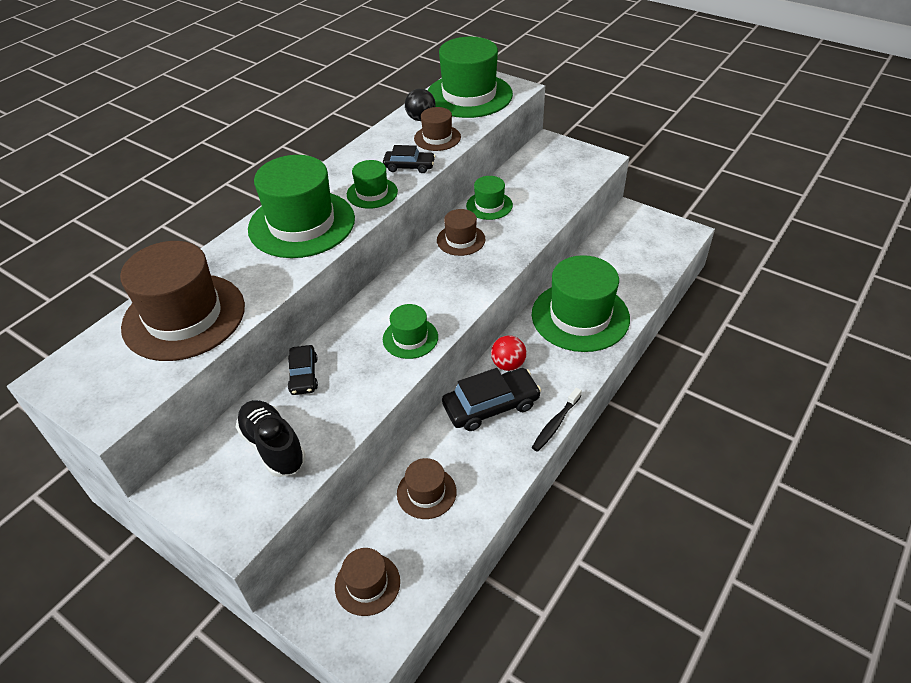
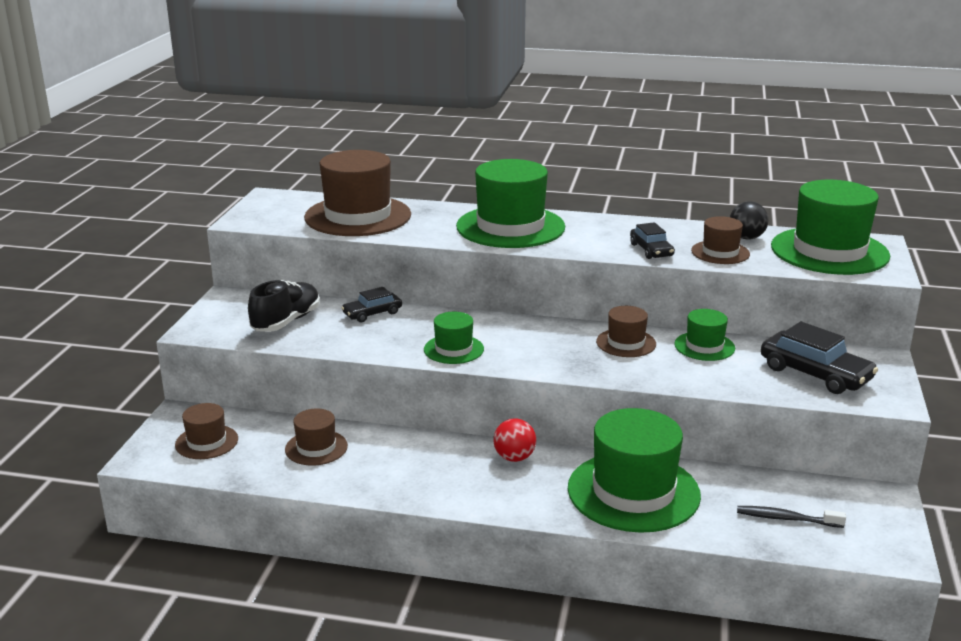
camera: 65 degrees right, 20 degrees down
(372, 193) = (587, 244): green hat -> none
(491, 406) = (447, 460): black car -> black car (815, 373)
(555, 424) = (447, 506): black toothbrush -> black toothbrush (786, 518)

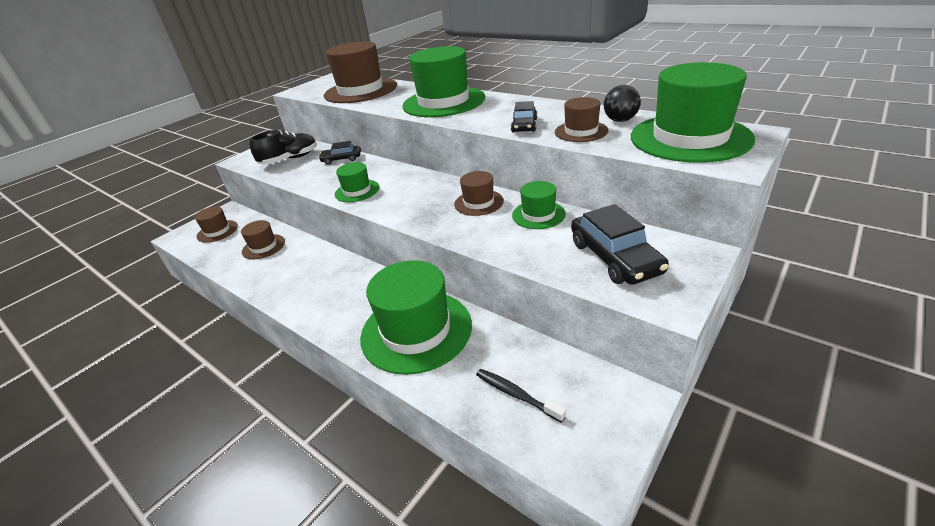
camera: 30 degrees right, 10 degrees up
(514, 458) = (365, 280): red ball -> none

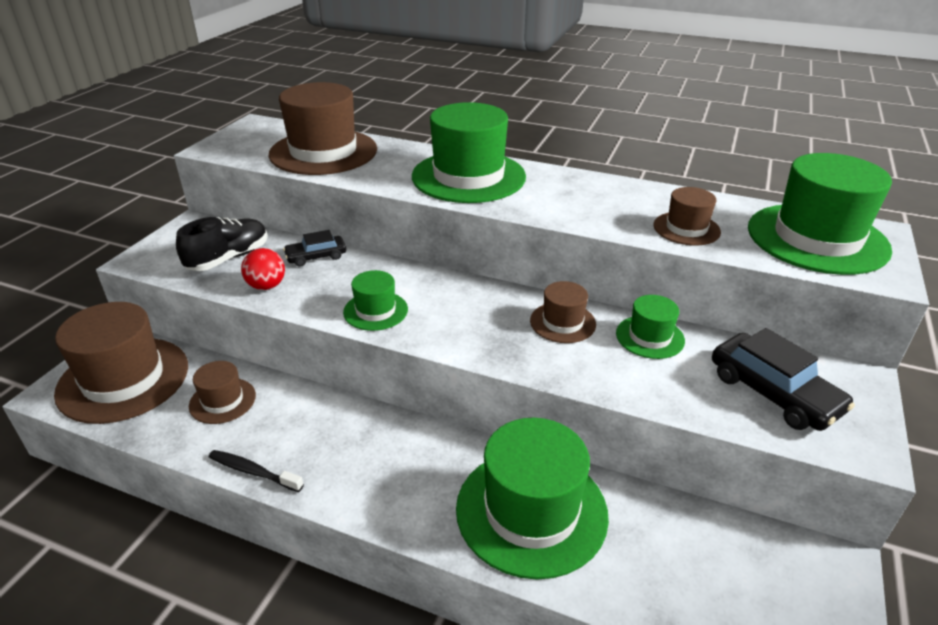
camera: 20 degrees left, 0 degrees up
(217, 231) = (123, 379): brown hat -> brown hat, size x1.99
(301, 175) = (266, 286): none -> red ball
(516, 394) = (704, 583): black toothbrush -> black toothbrush (253, 471)
(524, 125) = (608, 218): black car -> none
(620, 120) = (722, 211): black ball -> none

